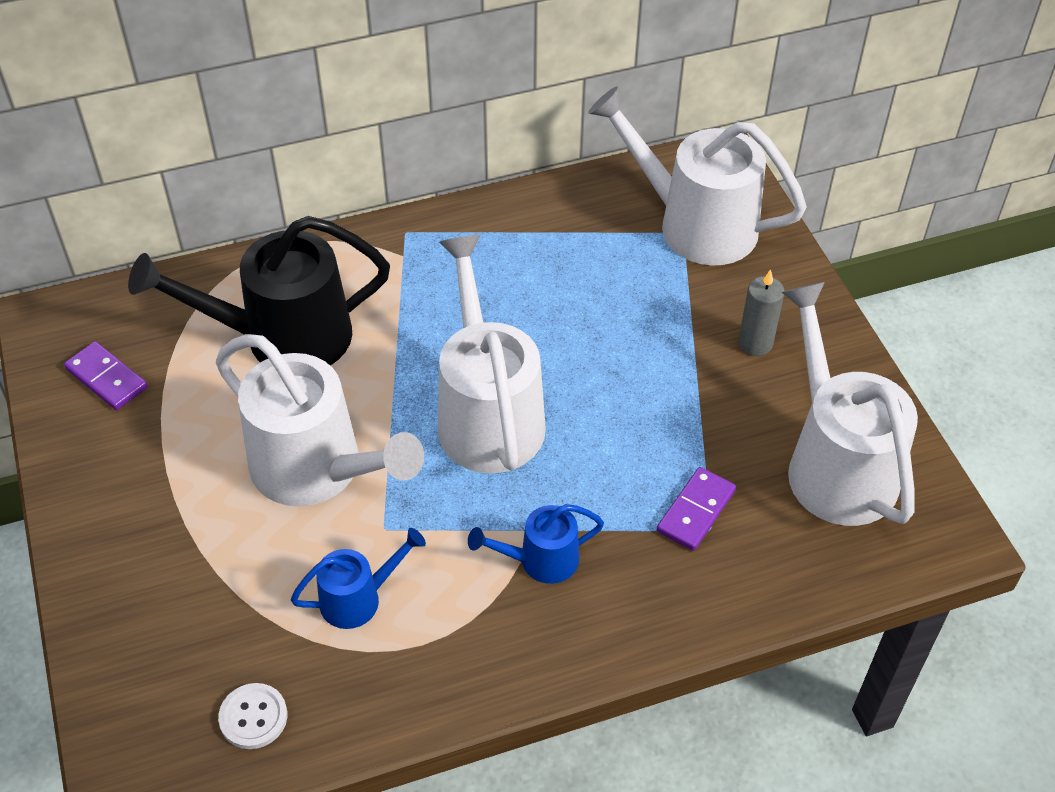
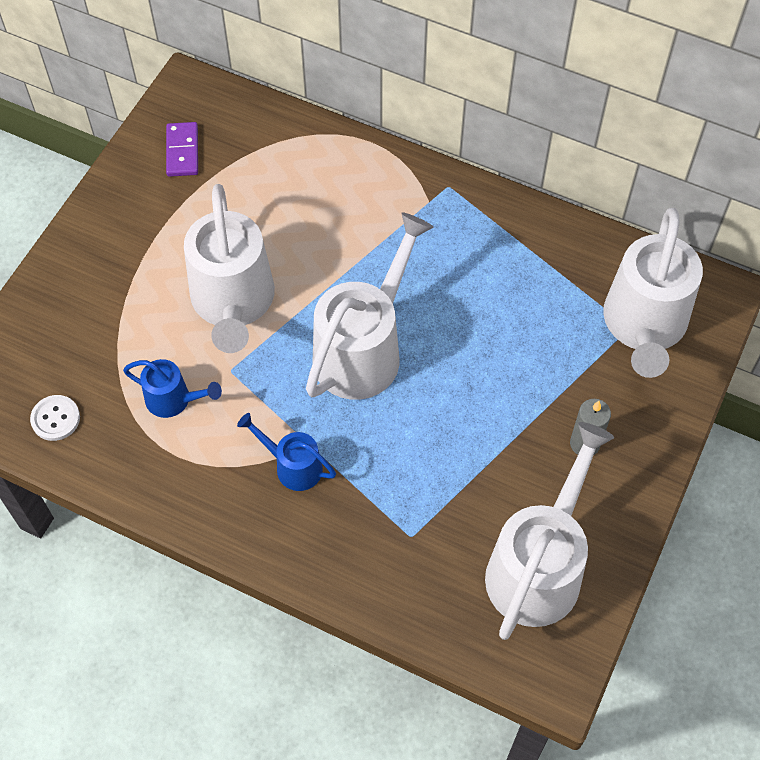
camera: 45 degrees right, 10 degrees up
(282, 338) = (300, 202): black watering can -> none
(693, 224) = (644, 327): white watering can -> white watering can turned 150 degrees counterclockwise
(696, 511) = (416, 518): purple domino -> none

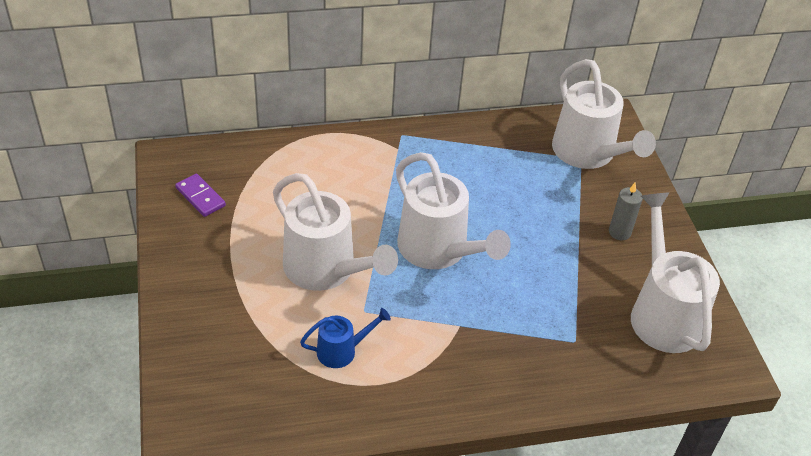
camera: 40 degrees left, 15 degrees down
(55, 419) = (266, 412): white button -> none
(292, 466) = (461, 345): blue watering can -> none
(364, 348) = (439, 251): white watering can -> white watering can turned 150 degrees clockwise

